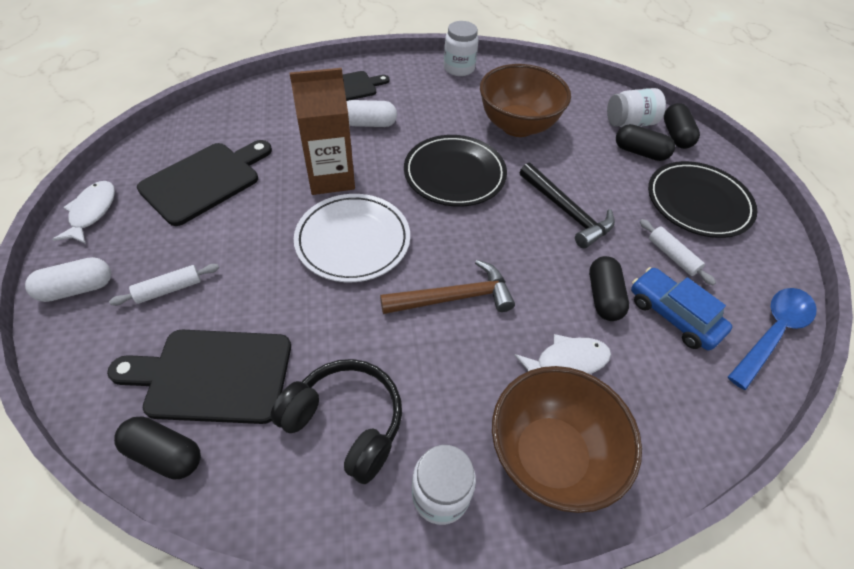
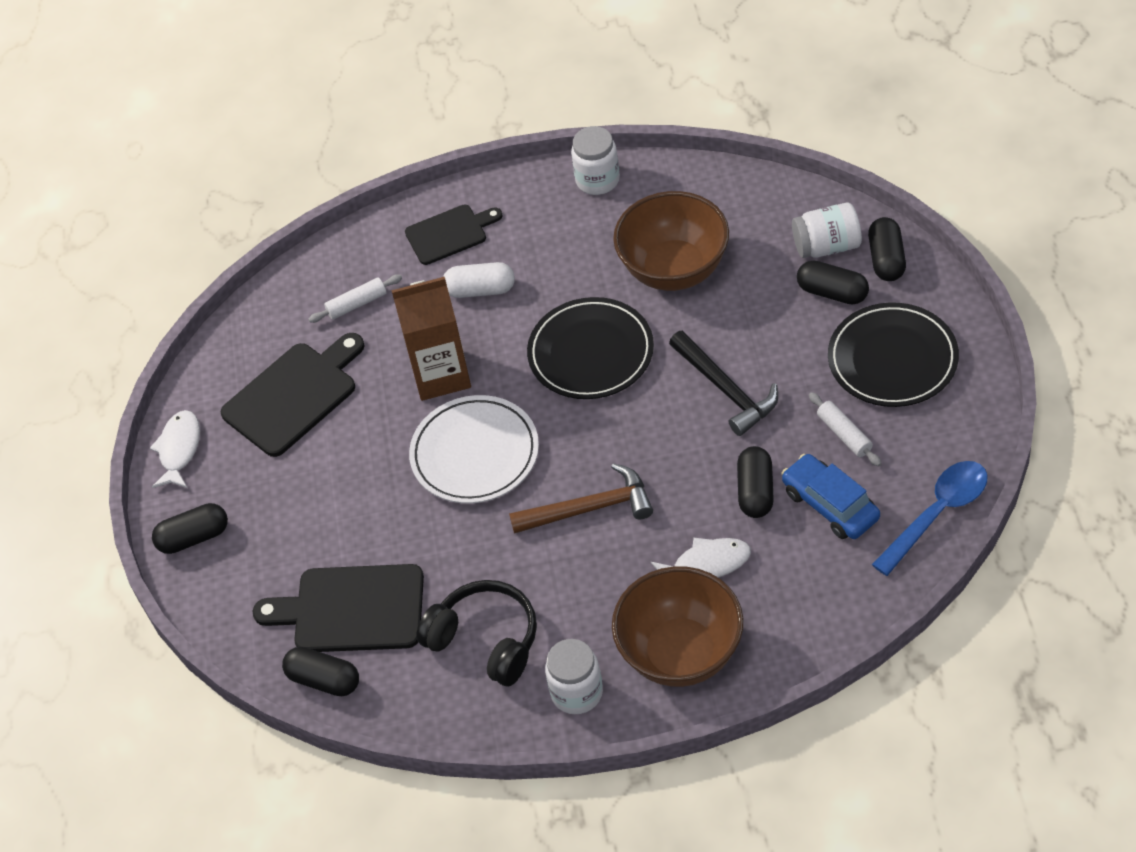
camera: 10 degrees right, 0 degrees up
(77, 289) = (194, 537): white capsule -> black capsule
(169, 289) = (287, 529): white rolling pin -> white rolling pin (357, 304)

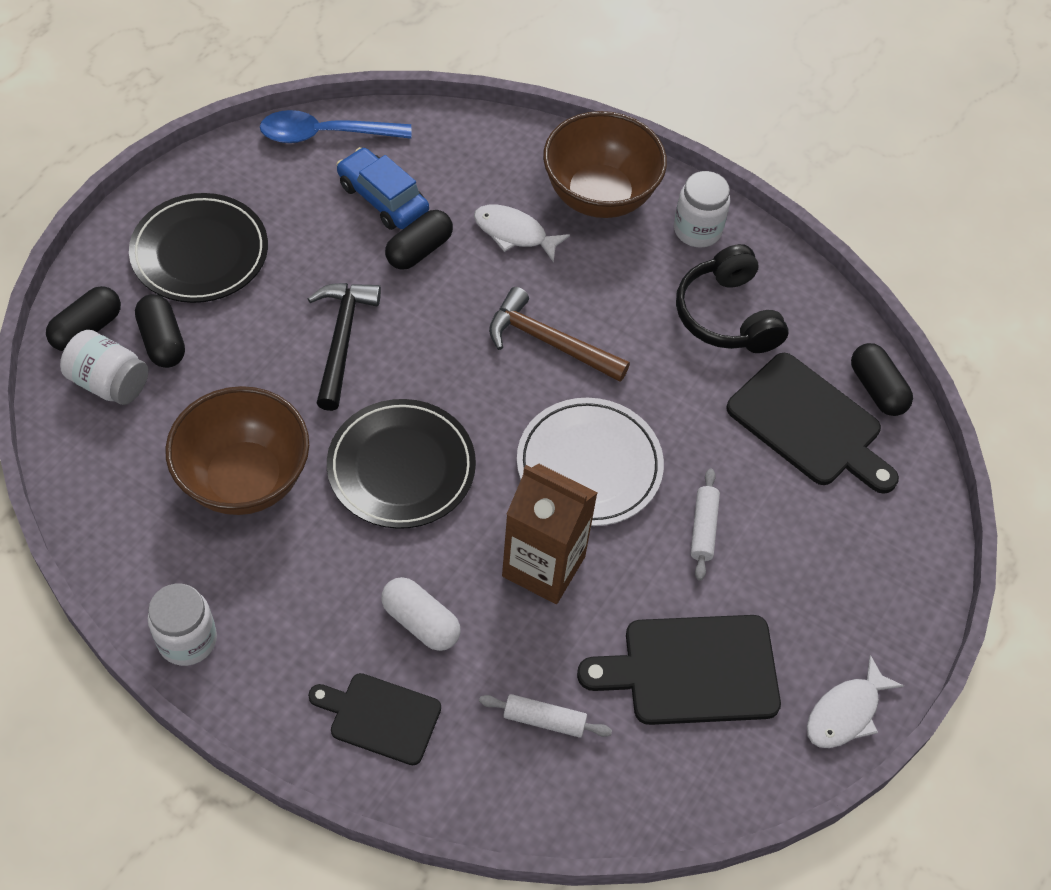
camera: 150 degrees left, 5 degrees up
(194, 537) = (896, 605): black capsule -> none
(830, 505) = (383, 198): blue car -> blue car turned 135 degrees clockwise
(844, 434) = (308, 233): white rolling pin -> white rolling pin (703, 528)

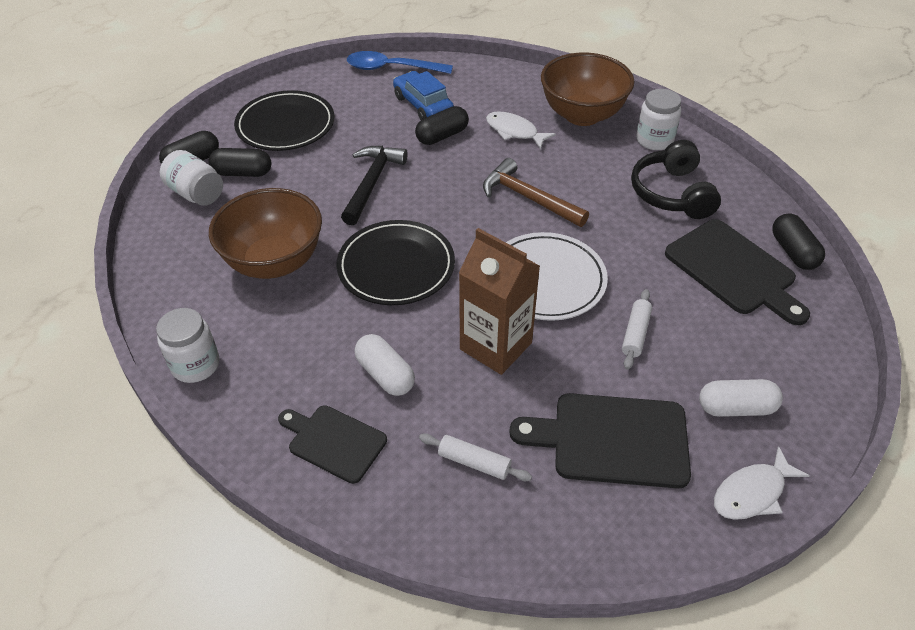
camera: 15 degrees right, 10 degrees down
(162, 341) = (242, 173): black capsule -> black capsule turned 75 degrees counterclockwise
(823, 611) = (736, 408): none -> white capsule

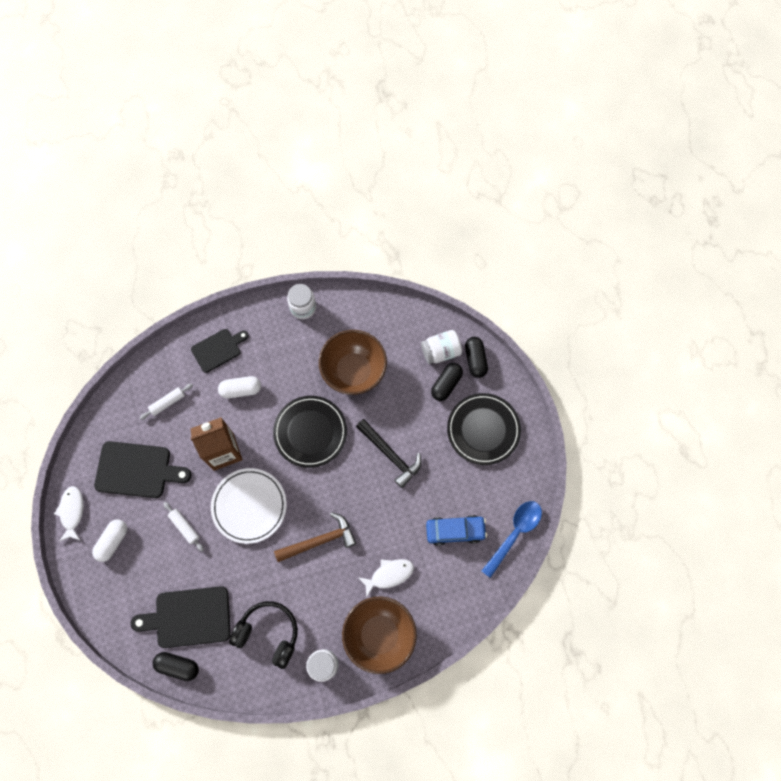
camera: 120 degrees right, 25 degrees up
(442, 136) = (413, 524): black capsule -> none
(612, 439) = (137, 470): black cutting board -> black cutting board turned 60 degrees clockwise

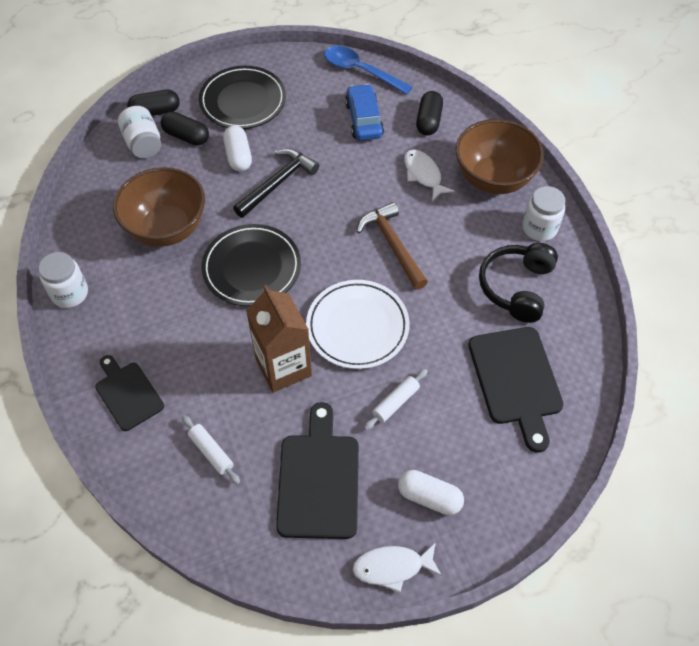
camera: 95 degrees left, 15 degrees down
(178, 666) = (580, 385): black capsule -> black capsule (428, 121)
(241, 390) = (191, 356): white capsule -> white capsule (238, 156)

